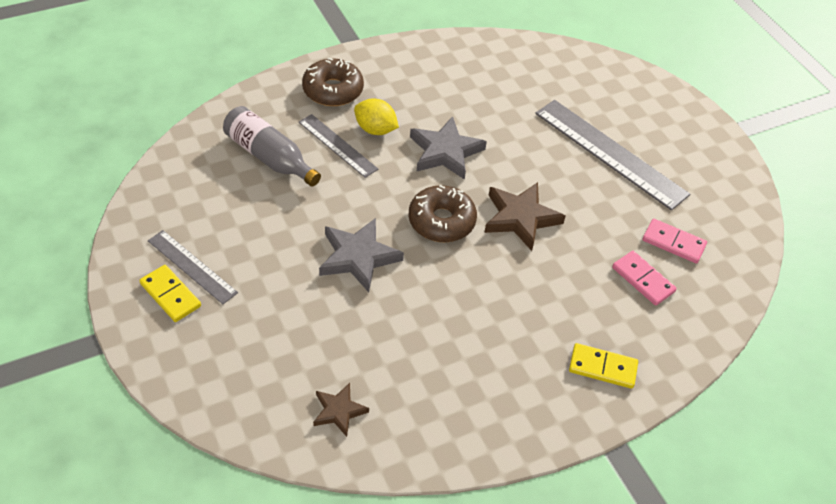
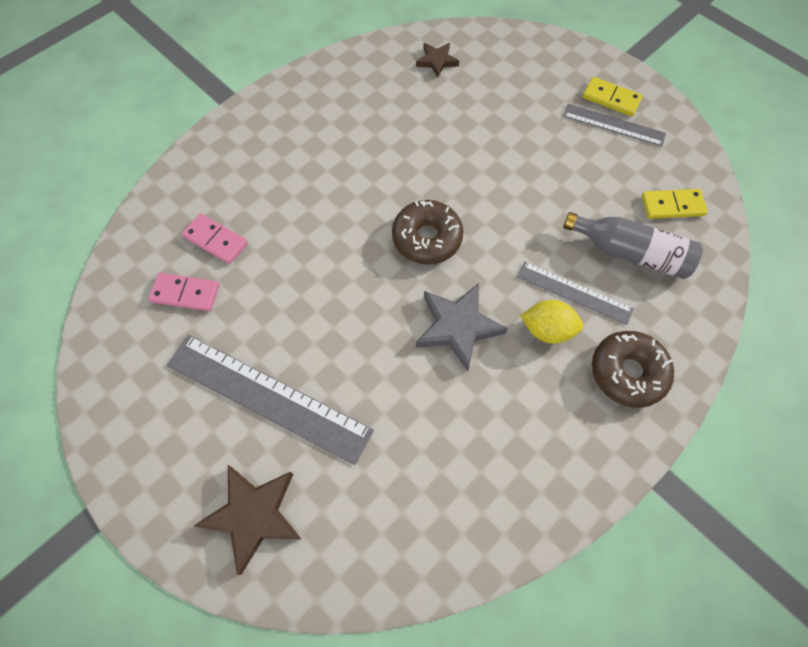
camera: 165 degrees right, 15 degrees up
(358, 257) = (485, 177): grey star -> none
(520, 218) = (350, 269): brown star -> brown star (253, 515)
(602, 367) = (245, 148): yellow domino -> yellow domino (672, 206)

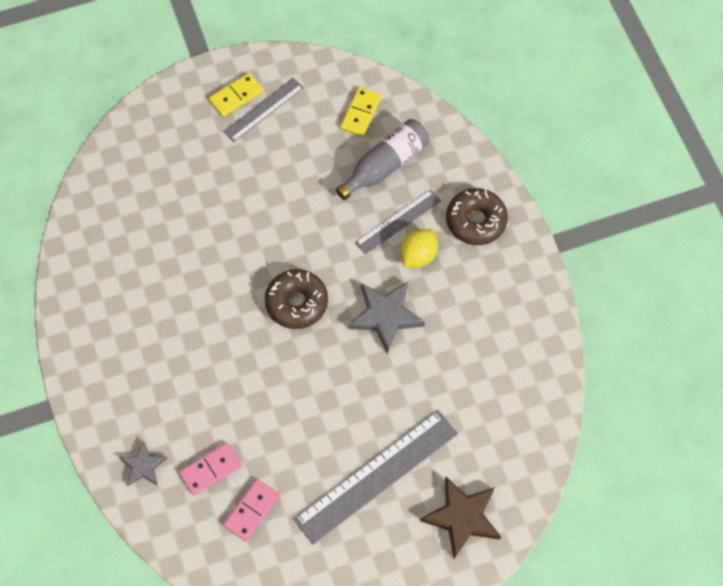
camera: 65 degrees left, 0 degrees up
(198, 185) = (143, 466): none -> grey star
(437, 61) = (113, 210): brown star -> none

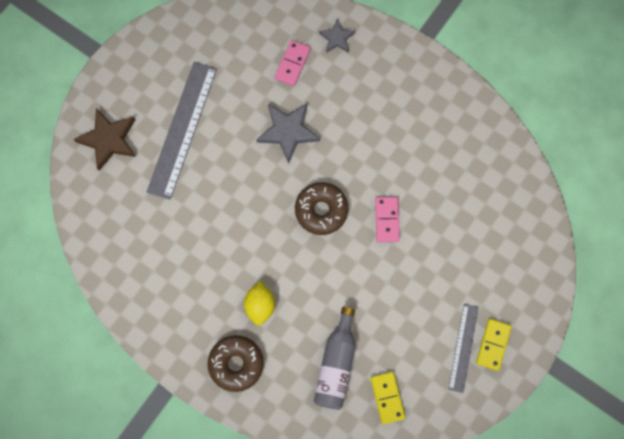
camera: 145 degrees right, 10 degrees up
(252, 510) = (247, 57): pink domino -> pink domino (387, 220)
(385, 316) = (252, 243): grey star -> grey star (288, 132)
(398, 221) = (294, 323): grey ruler -> none

